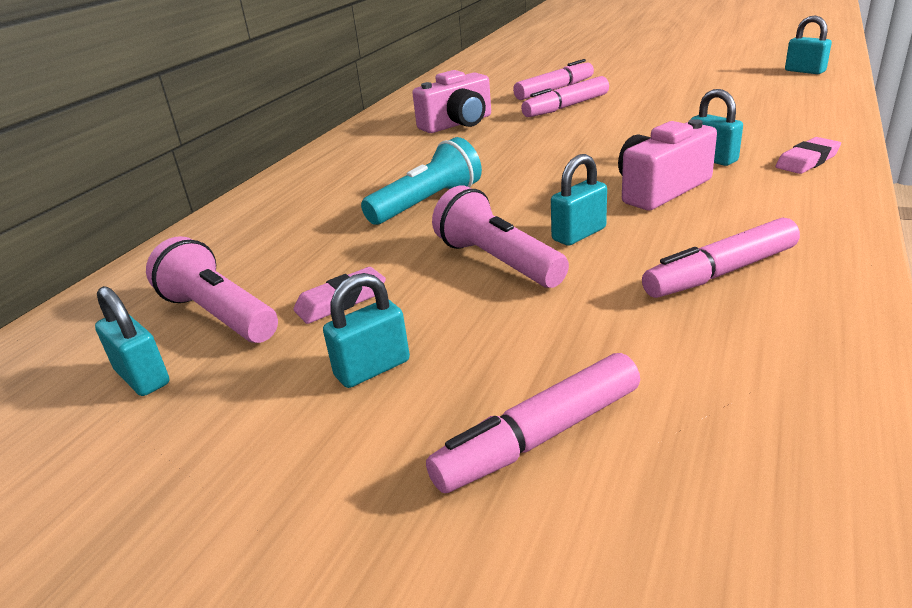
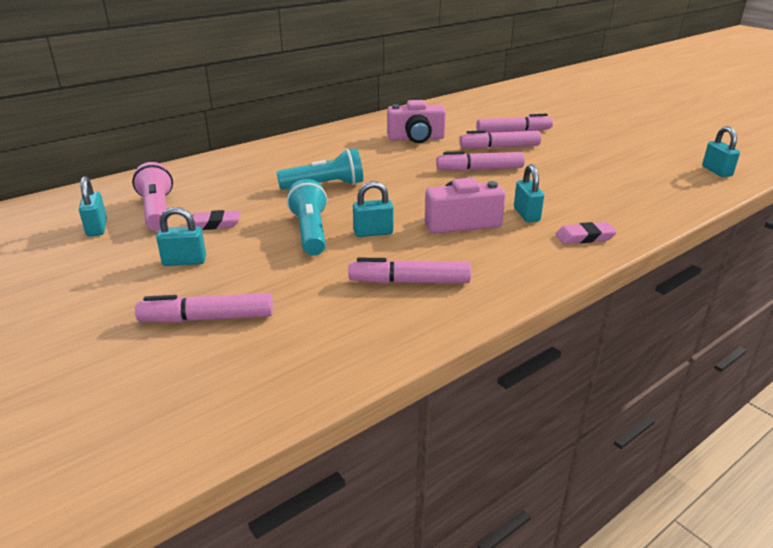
camera: 25 degrees right, 0 degrees up
(497, 261) = (310, 232): pink flashlight -> turquoise flashlight
(583, 132) = (479, 169): none -> pink marker

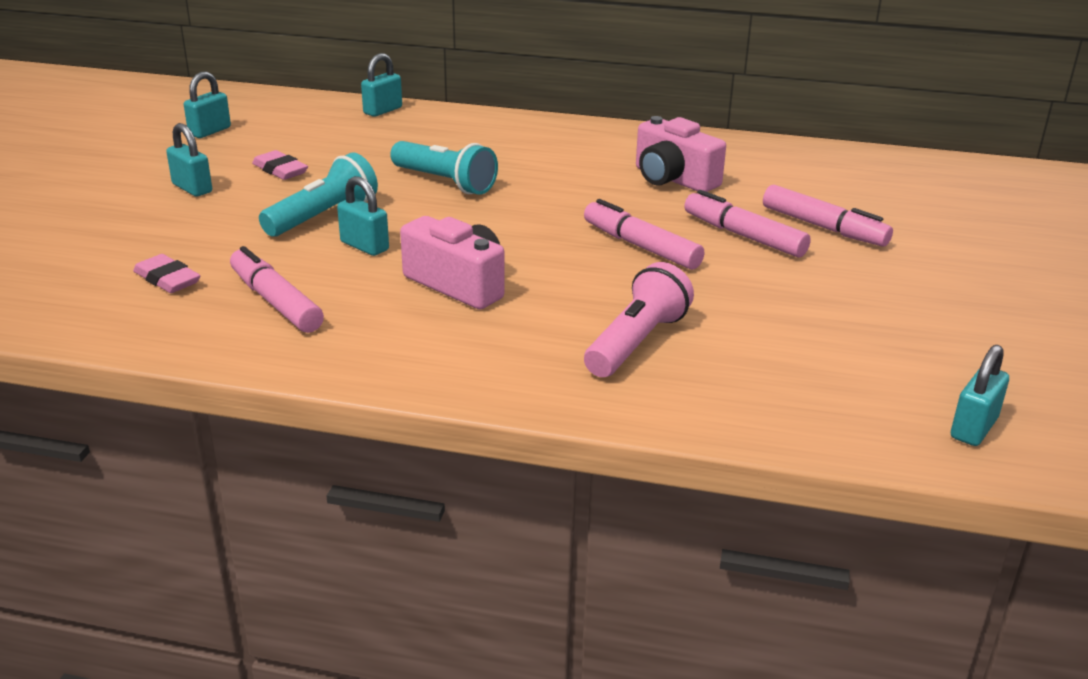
camera: 50 degrees right, 0 degrees up
(157, 211) = (274, 138): pink flashlight -> pink flashlight (637, 342)
(207, 318) = (104, 237): pink marker -> none
(526, 214) = (544, 316): turquoise padlock -> turquoise padlock (383, 110)
(585, 237) = (532, 373): pink eraser -> pink eraser (167, 279)

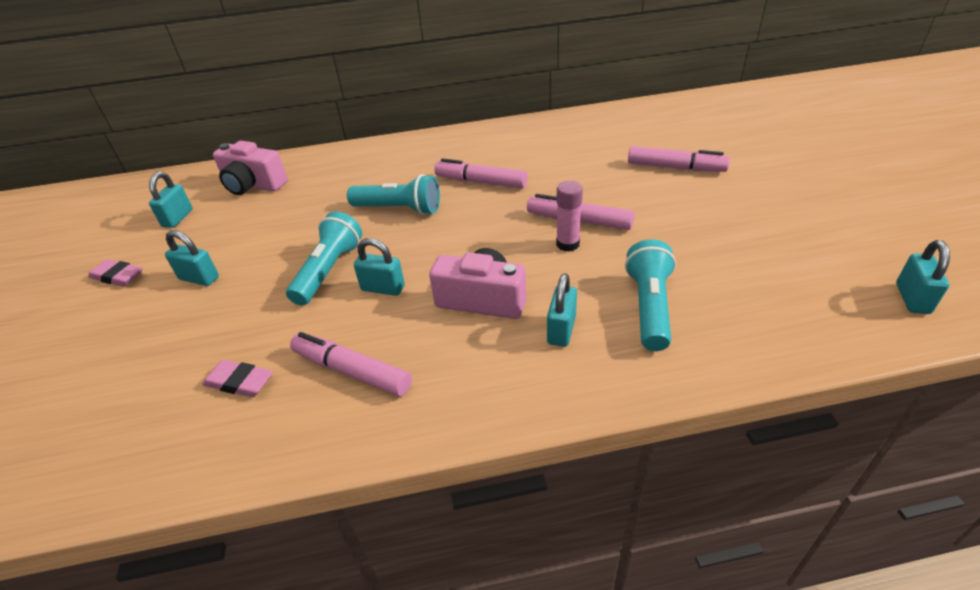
camera: 20 degrees left, 10 degrees up
(280, 170) = (262, 237): pink eraser -> pink eraser (118, 276)
(383, 110) = (305, 160): turquoise padlock -> turquoise padlock (561, 330)
(604, 264) = (567, 244): none -> pink glue stick
(637, 342) = (649, 307): pink flashlight -> turquoise flashlight
(673, 179) = (551, 159): pink camera -> pink camera (253, 185)
(743, 236) = (635, 190): pink marker -> pink marker (481, 182)

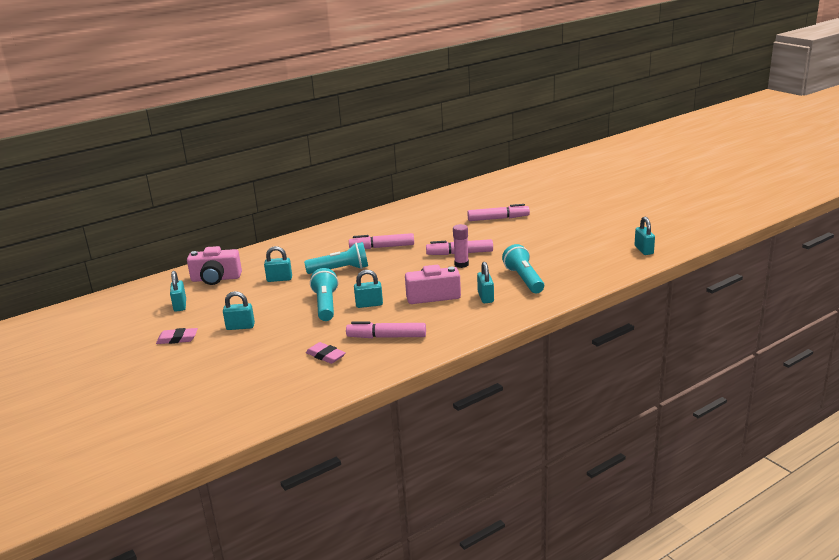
camera: 25 degrees left, 15 degrees down
(239, 382) = (326, 356): pink eraser -> pink eraser turned 45 degrees clockwise
(317, 205) = (279, 279): none -> turquoise padlock

